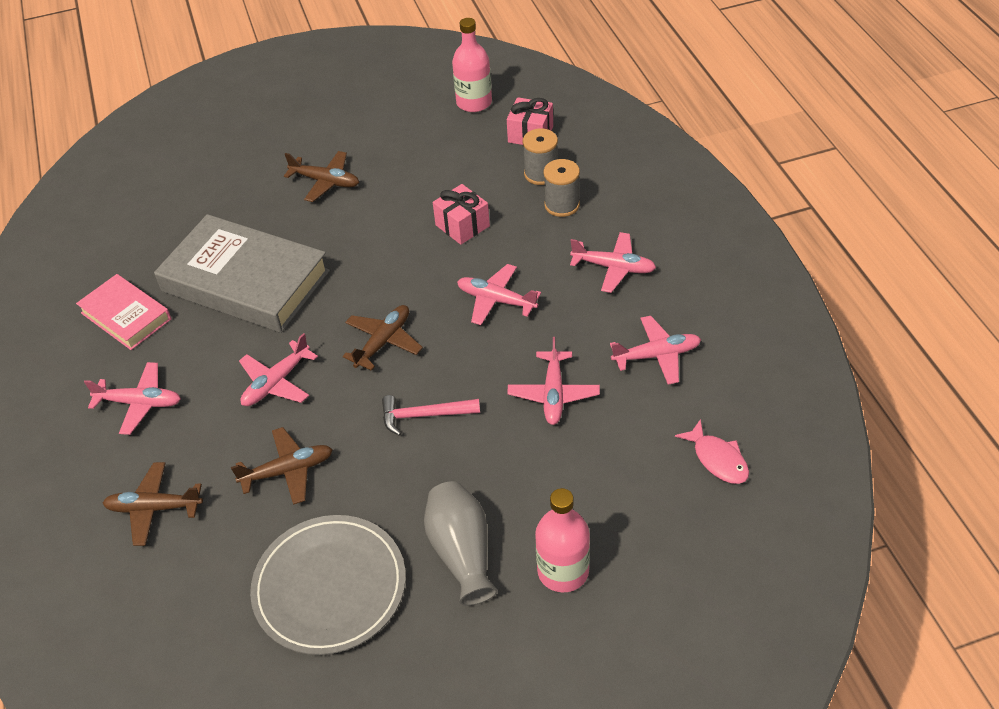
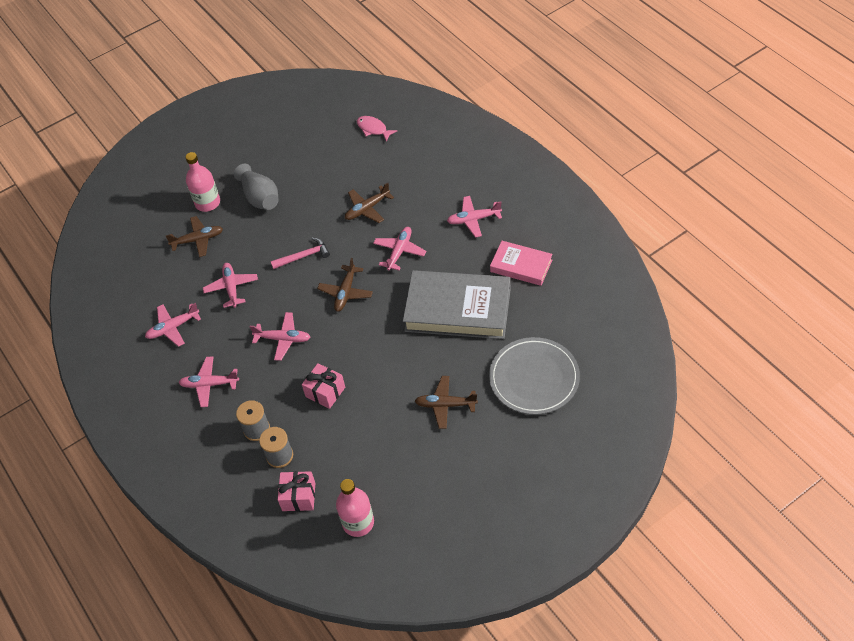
camera: 165 degrees right, 5 degrees up
(154, 508) = (428, 174): brown plane -> brown plane (198, 240)
(330, 587) = (320, 167): grey plate -> grey plate (534, 378)
(718, 459) = (133, 276): pink fish -> pink fish (373, 129)

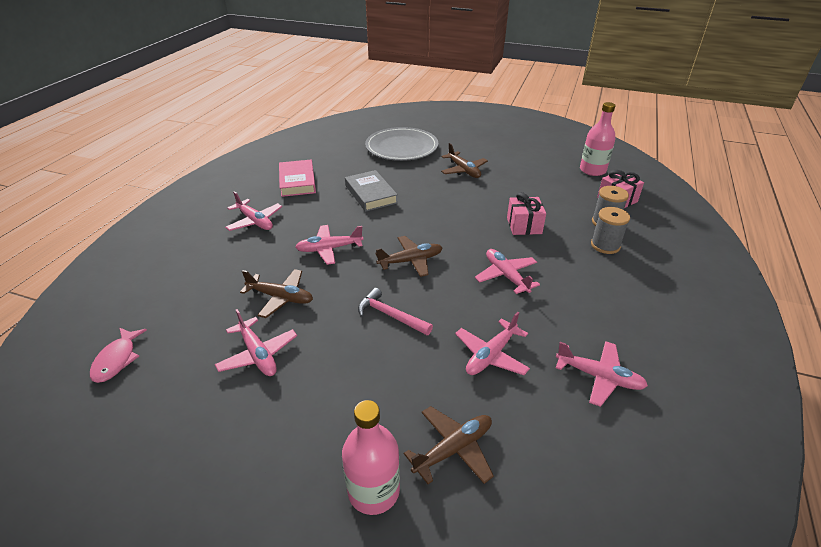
camera: 130 degrees left, 15 degrees down
(198, 240) = (453, 449): brown plane -> brown plane turned 105 degrees clockwise
(209, 384) = (613, 300): pink plane -> pink plane (258, 354)
(260, 197) = (320, 419): grey vase -> none
(458, 309) = (371, 194): grey book -> grey book, size x0.55

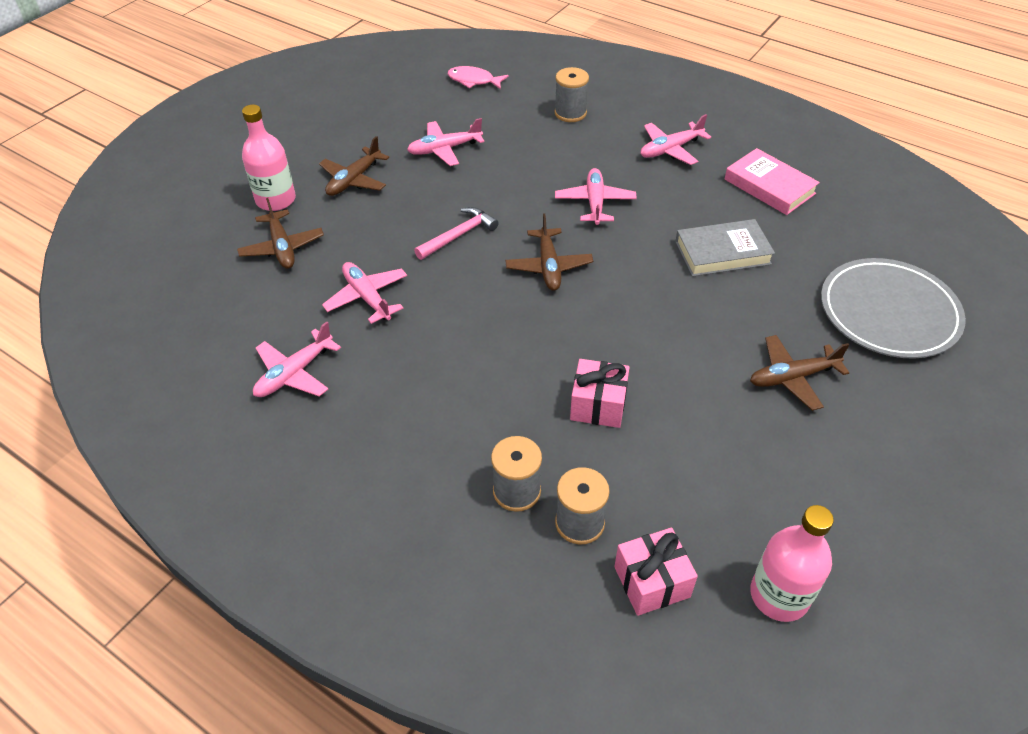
camera: 105 degrees right, 10 degrees up
(196, 278) = (570, 113): none -> grey spool
(281, 298) = (518, 164): brown plane -> brown plane (354, 180)
(297, 181) = (769, 186): pink book -> pink book turned 45 degrees clockwise
(506, 276) = (487, 348): pink plane -> none

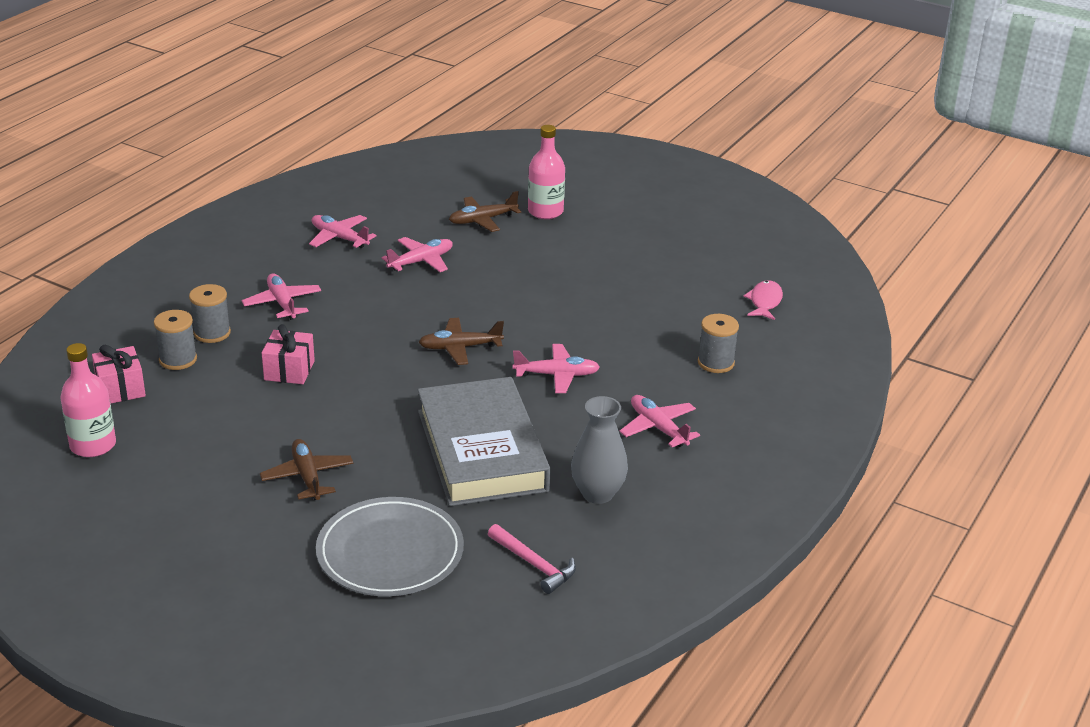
camera: 85 degrees right, 15 degrees down
(354, 180) = (578, 245): brown plane -> none
(444, 149) = (634, 289): pink plane -> pink plane (282, 303)
(459, 235) = (502, 301): pink hammer -> pink hammer (534, 565)
(722, 253) = (481, 450): grey book -> grey book, size x1.80
(769, 186) = (597, 493): pink book -> grey vase

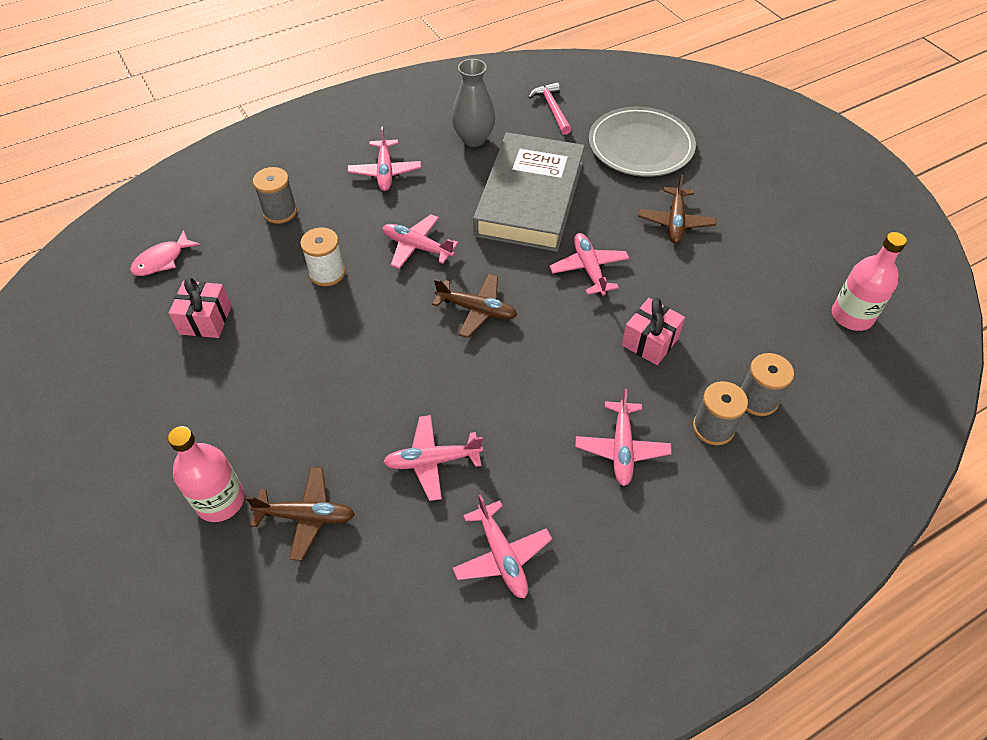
camera: 150 degrees left, 20 degrees up
(121, 389) = (821, 378): pink gift -> pink gift (205, 320)
(377, 407) = (589, 269): none -> pink plane
(616, 334) = (327, 273): none -> white spool

